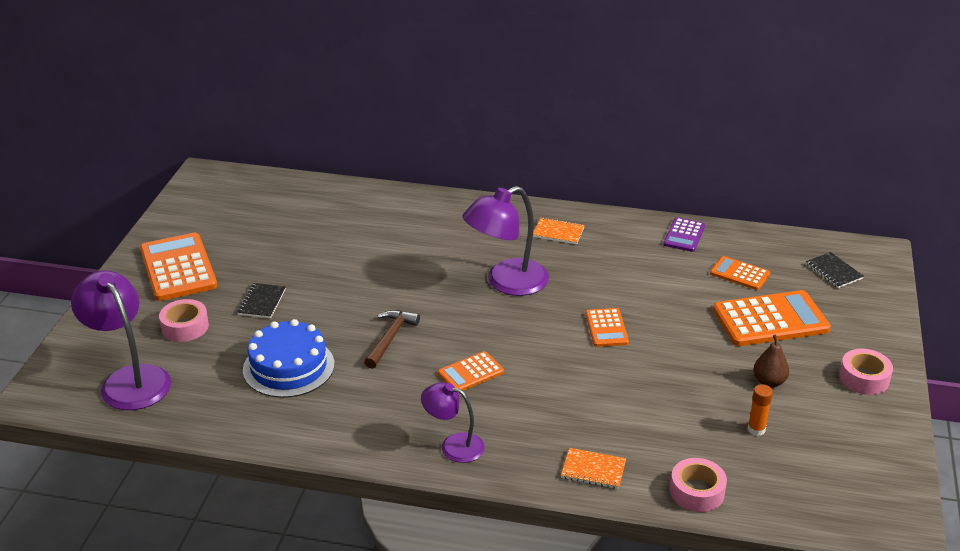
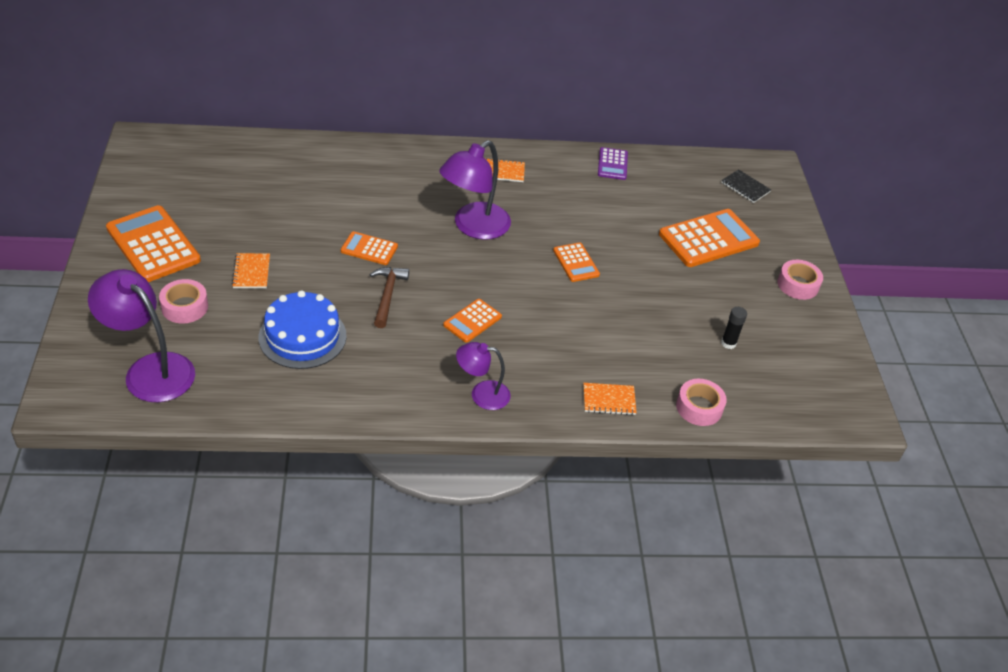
camera: 20 degrees left, 10 degrees up
(262, 302) = (251, 272): black notebook -> orange notebook
(739, 274) = (670, 197): orange calculator -> orange calculator (369, 249)
(756, 429) = (728, 343): orange glue stick -> black glue stick
(769, 382) = (725, 298): brown pear -> none

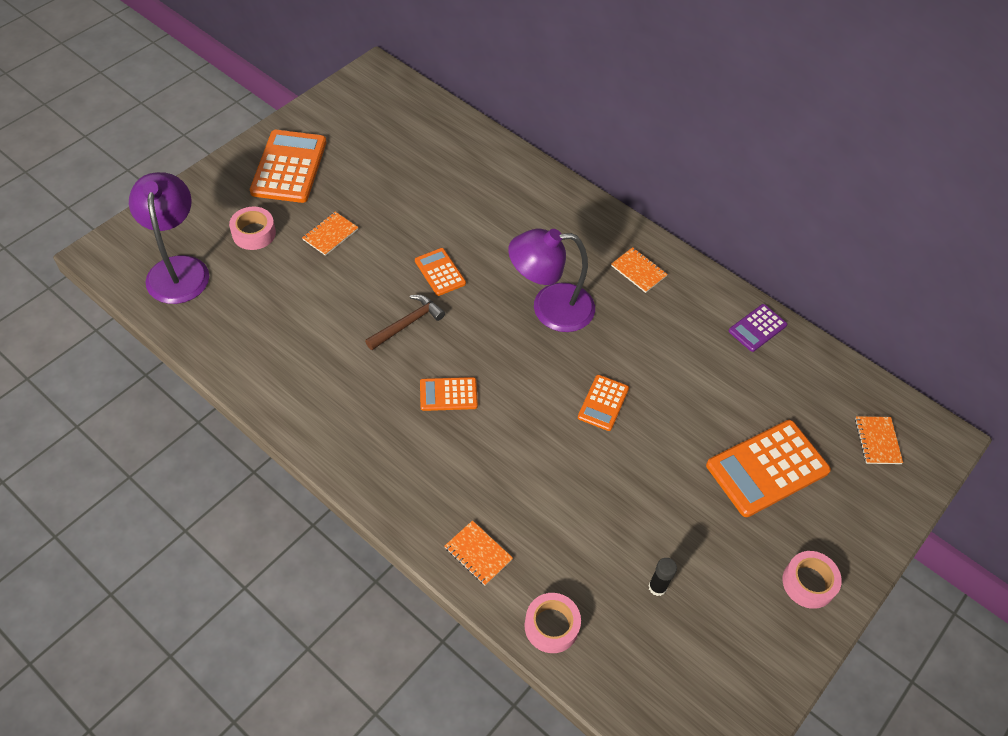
camera: 45 degrees right, 10 degrees up
(302, 336) = (305, 315): blue cake -> none
(482, 394) = (380, 465): purple lamp -> none
(708, 239) = (767, 468): orange calculator -> orange calculator turned 135 degrees clockwise
(745, 187) = (877, 441): black notebook -> orange notebook

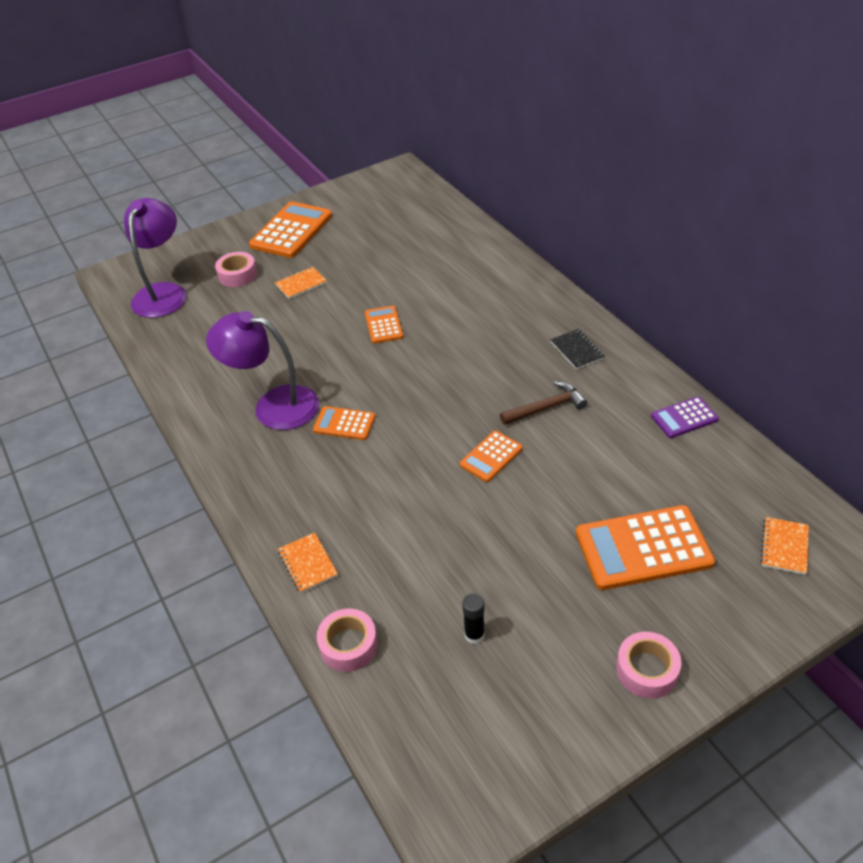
camera: 25 degrees right, 10 degrees down
(407, 323) = (334, 361): brown hammer -> brown hammer (546, 407)
(550, 308) = (474, 368): purple lamp -> purple lamp (273, 406)
(638, 271) = (577, 350): orange notebook -> black notebook

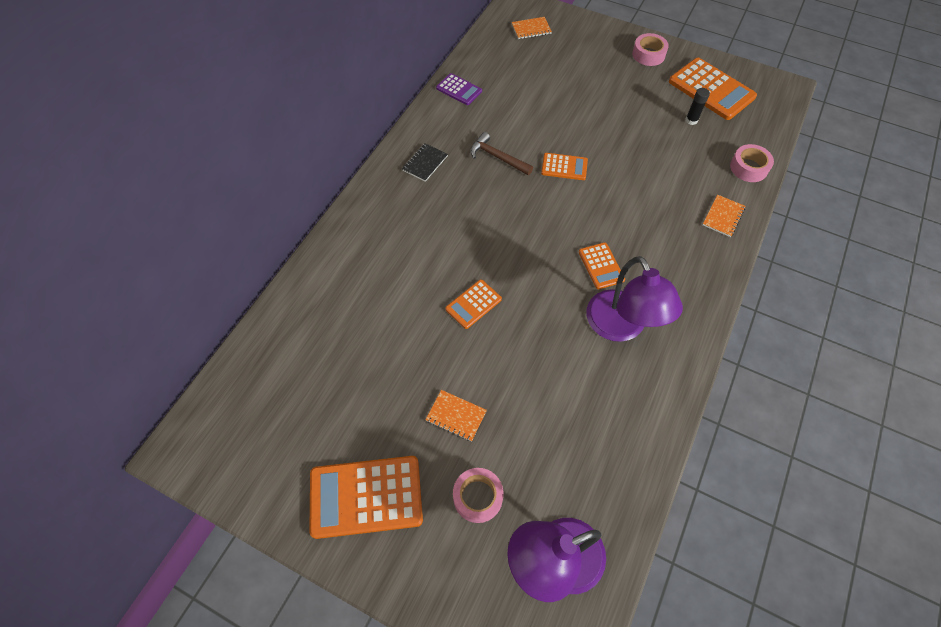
camera: 125 degrees left, 15 degrees up
(643, 548) = (577, 77): orange calculator -> orange calculator (711, 89)

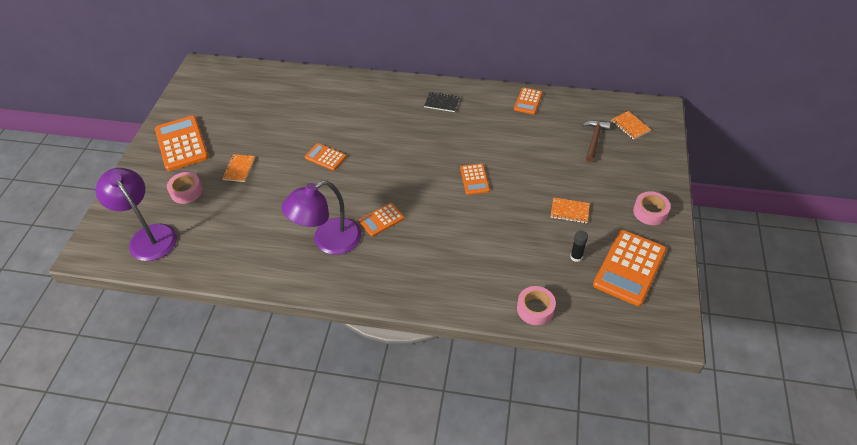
camera: 75 degrees right, 10 degrees down
(459, 90) = (528, 101): purple calculator -> orange calculator
(497, 157) = (466, 139): brown hammer -> brown hammer (594, 140)
(723, 216) = (465, 294): orange notebook -> orange notebook (569, 211)

